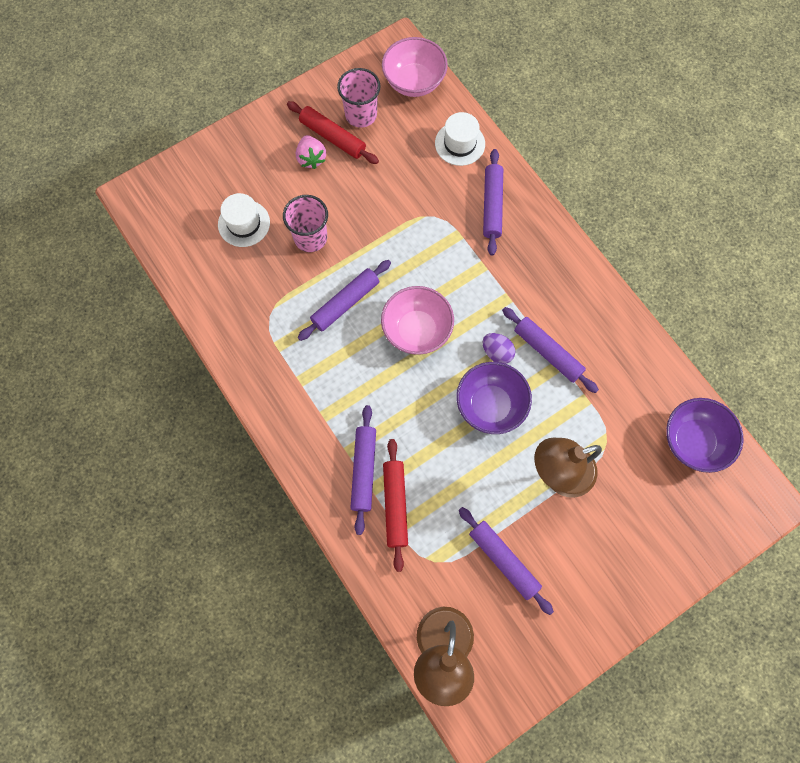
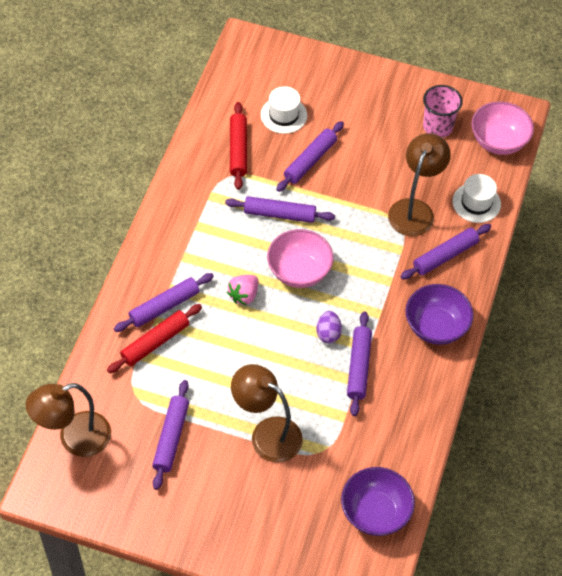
camera: 50 degrees right, 15 degrees down
(310, 238) = (310, 161): pink cup -> purple rolling pin
(311, 158) = (372, 120): pink strawberry -> pink strawberry (244, 295)
(332, 137) = (402, 122): red rolling pin -> red rolling pin (238, 150)
(428, 194) = (414, 209): none -> brown lamp
(490, 405) = (282, 355): purple bowl -> purple bowl (436, 327)

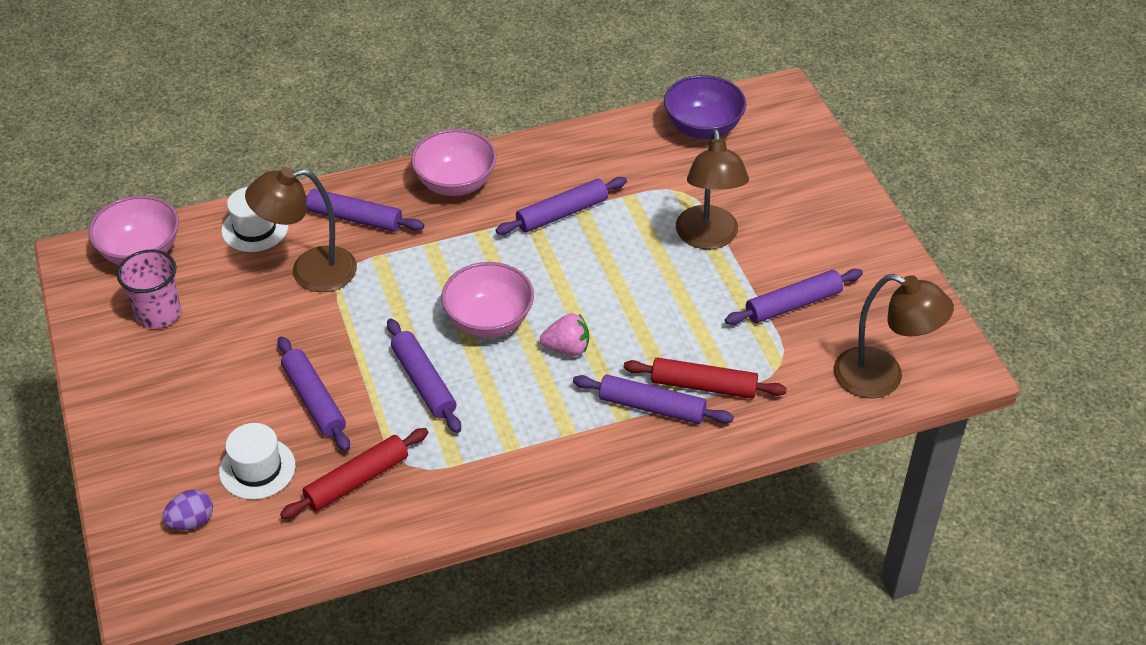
camera: 125 degrees left, 10 degrees down
(310, 161) = (314, 400): purple rolling pin -> purple rolling pin turned 60 degrees clockwise
(328, 333) = (546, 256): purple egg -> purple egg (191, 521)
(436, 327) = (455, 183): purple bowl -> pink bowl

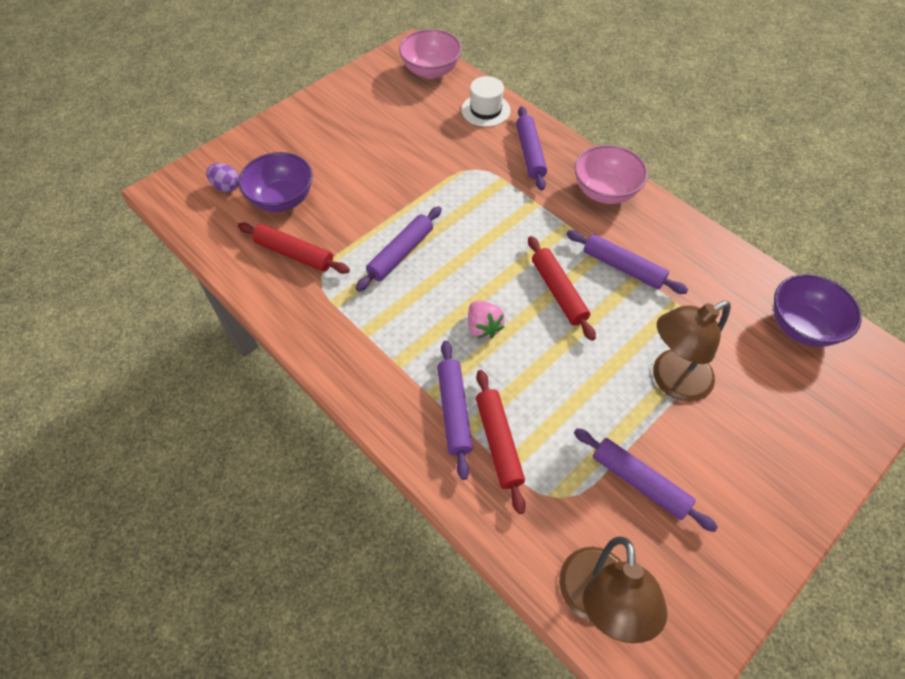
camera: 65 degrees right, 10 degrees up
(158, 313) = (385, 100): pink cup -> none
(257, 469) = (282, 199): white hat -> purple bowl
(310, 272) = (465, 152): brown lamp -> none
(314, 400) = (353, 202): purple rolling pin -> none
(489, 321) = (481, 267): pink bowl -> none
(560, 273) = (558, 292): none -> red rolling pin

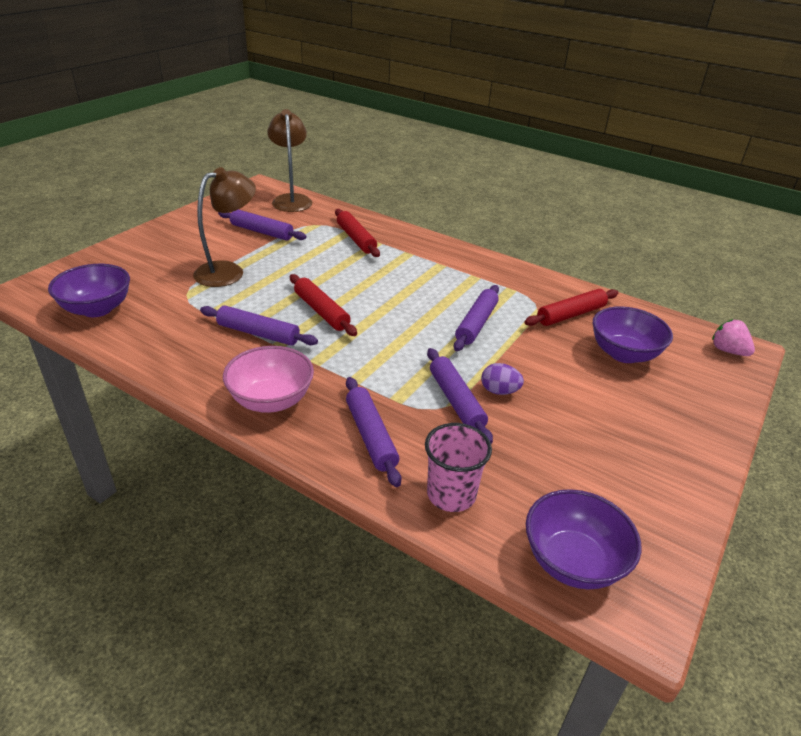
camera: 165 degrees right, 20 degrees down
(226, 187) = (689, 358): purple egg -> purple egg (499, 391)
(294, 254) = (571, 314): red rolling pin -> red rolling pin turned 45 degrees counterclockwise
(431, 71) = (573, 561): pink bowl -> purple bowl
(454, 411) = (390, 248): purple rolling pin -> purple rolling pin (456, 401)
(483, 327) = (383, 286): pink strawberry -> pink strawberry (728, 351)
(485, 110) = (451, 494): white hat -> pink cup

